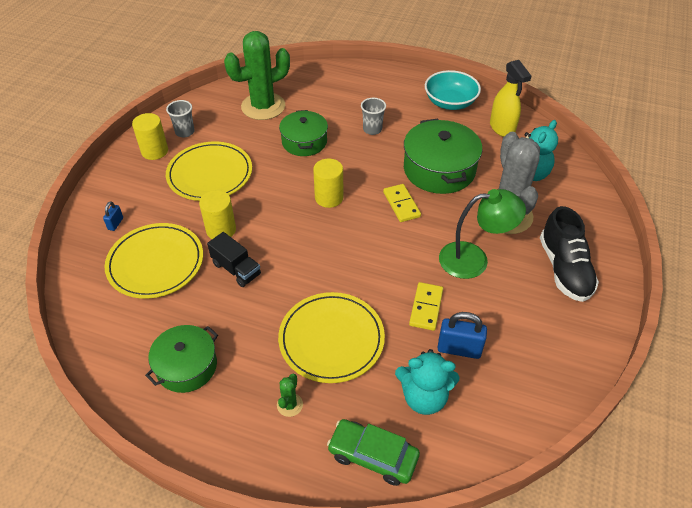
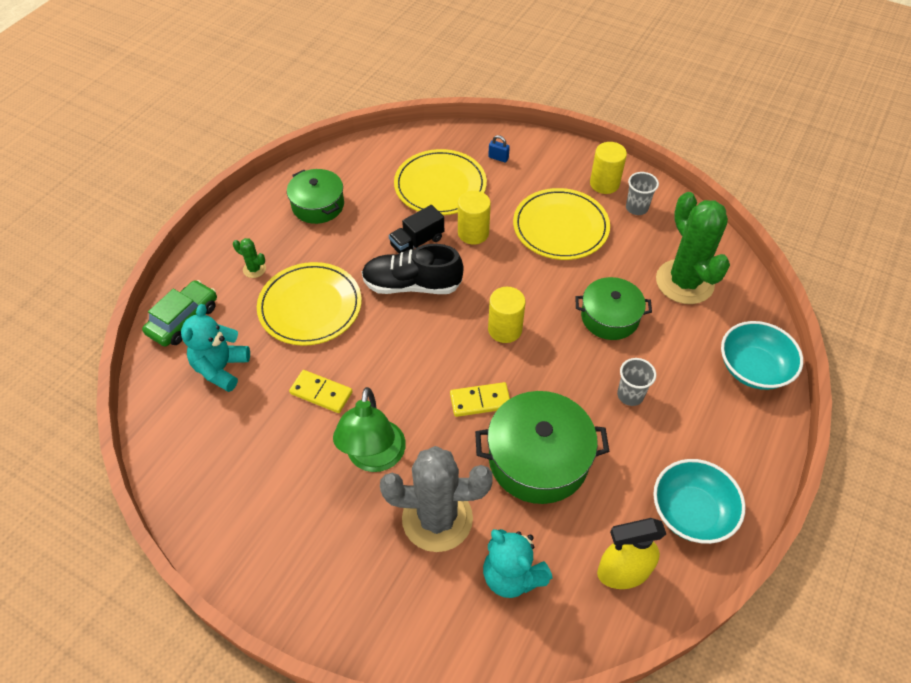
camera: 100 degrees right, 5 degrees up
(334, 78) = (753, 368): none -> turquoise bowl
(459, 349) = (261, 411): blue padlock -> none
(564, 269) = (331, 559): black shoe -> black shoe (412, 285)

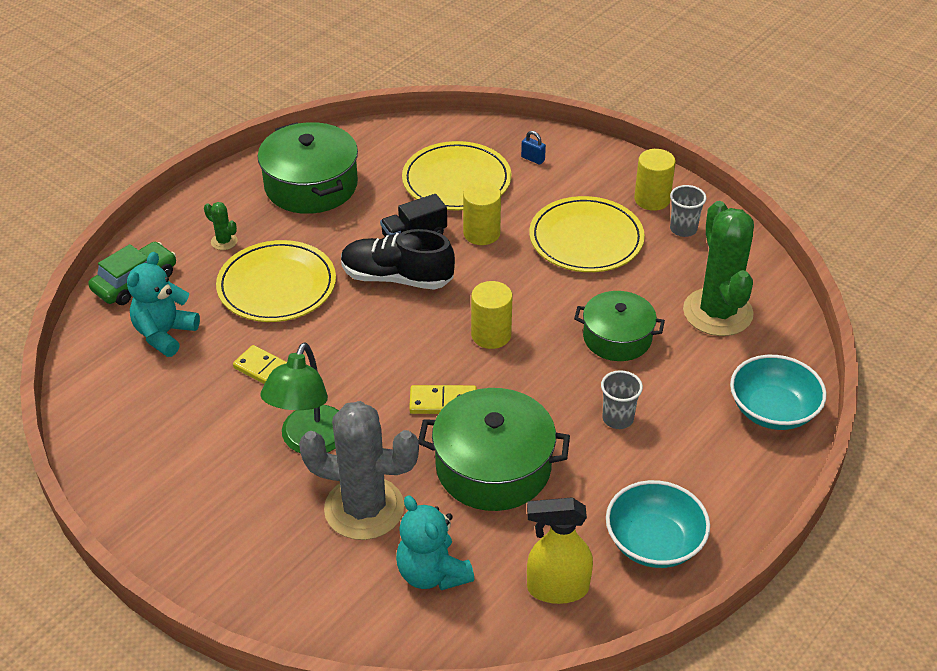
camera: 10 degrees right, 10 degrees down
(318, 205) = (311, 185): green pot -> green pot, size x1.53

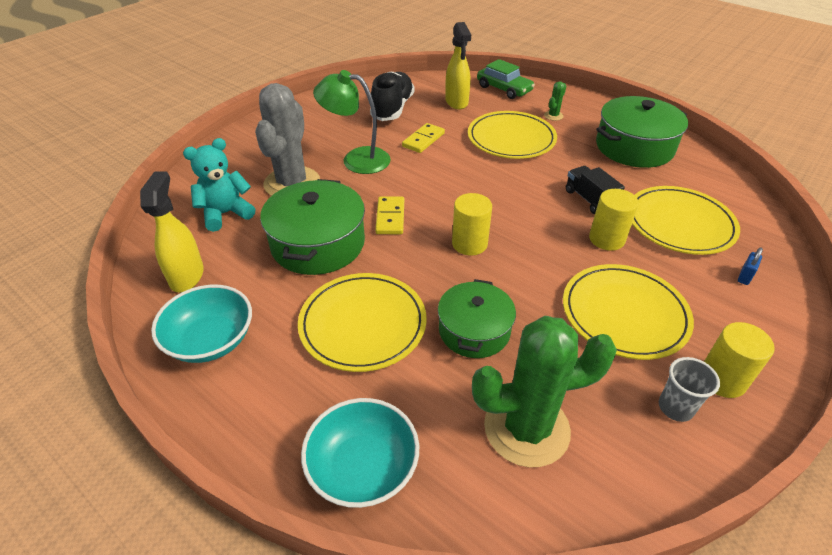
camera: 90 degrees right, 0 degrees up
(165, 334) = (456, 102): turquoise teddy bear -> yellow spray bottle
(397, 278) = (532, 192): black shoe -> black shoe (392, 108)
(617, 418) = (363, 324): grey cup -> yellow plate

